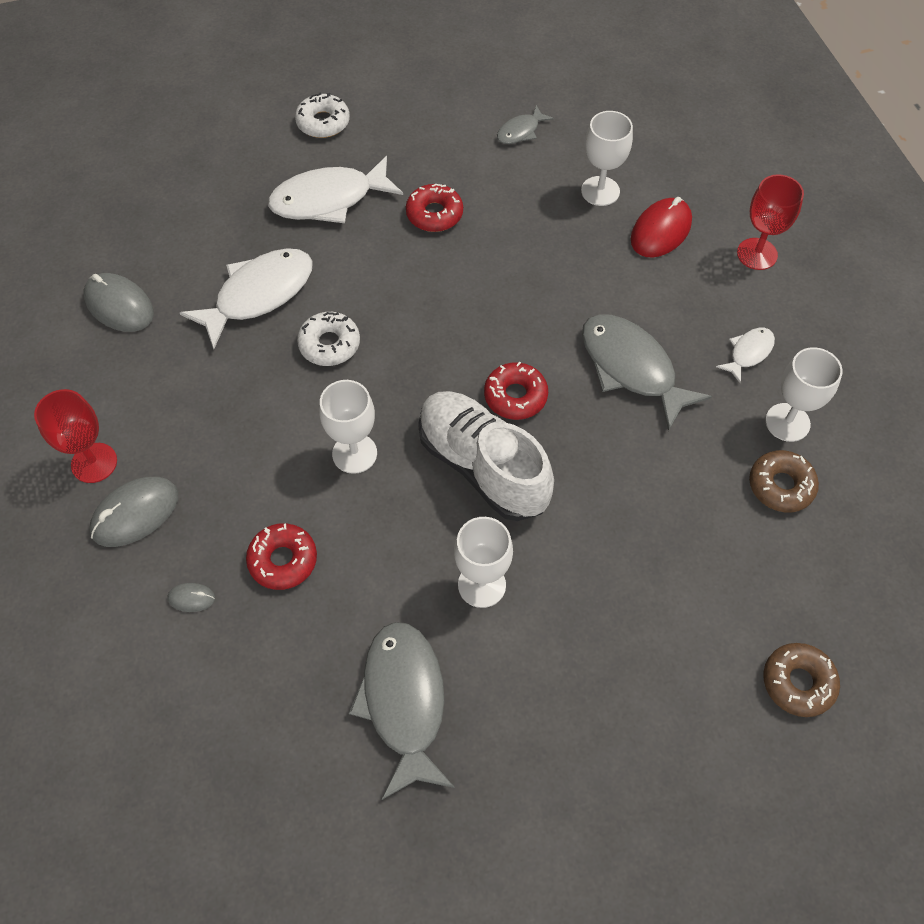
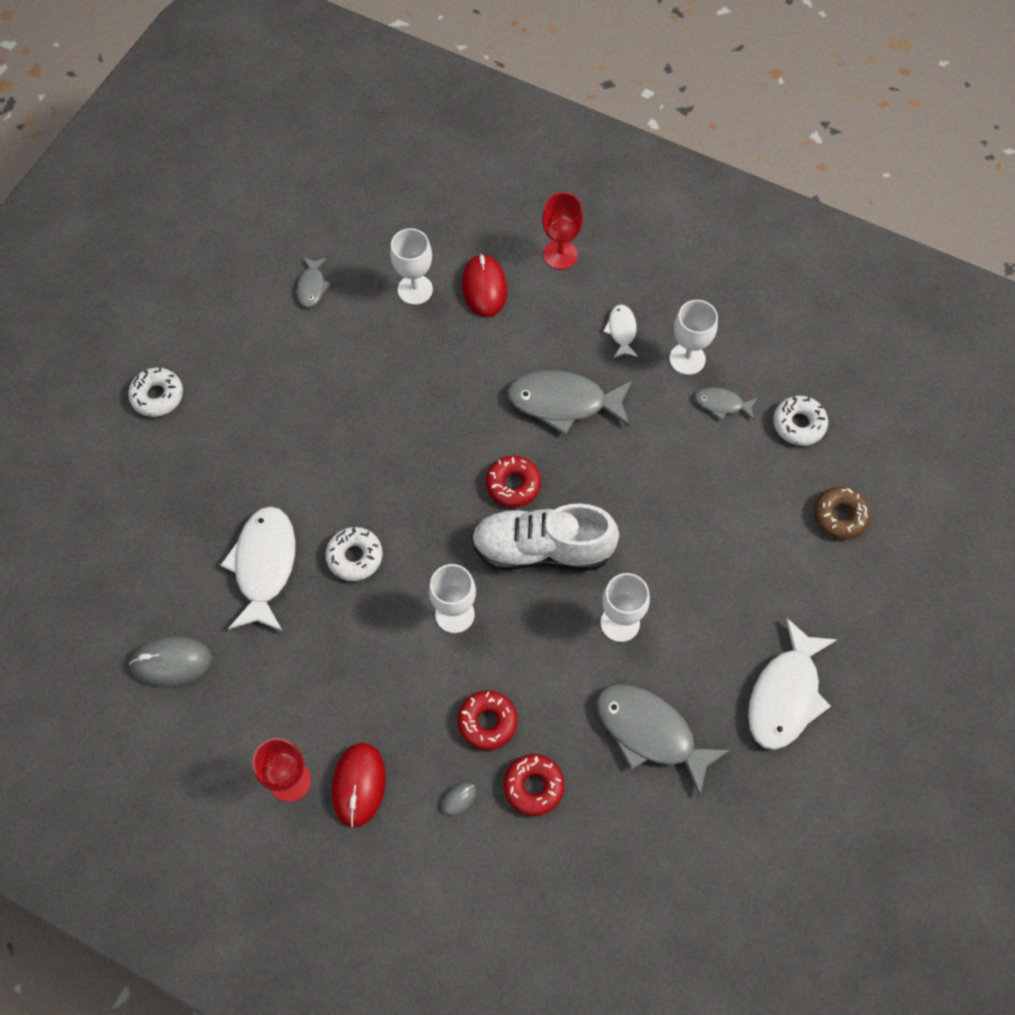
camera: 45 degrees left, 5 degrees up
(135, 513) = (359, 785): grey mouse -> red mouse
(329, 200) = (232, 453): white fish -> white fish (785, 695)
(434, 214) = (320, 401): red donut -> red donut (533, 786)
(781, 486) = (722, 404): brown donut -> grey fish
(842, 565) = (798, 424): none -> white donut

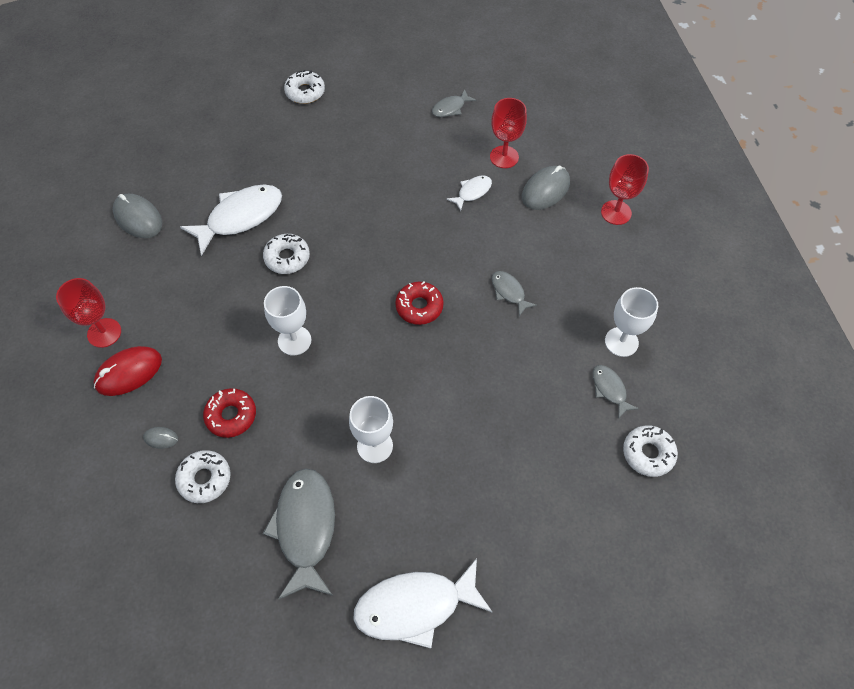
camera: 50 degrees right, 5 degrees down
(415, 289) = (504, 157): white goblet -> red goblet
(484, 287) = (545, 190): red mouse -> grey mouse
(533, 786) = (205, 479): red donut -> white donut
(542, 549) = (387, 357): white shoe -> none
(563, 402) = (509, 292): grey fish -> grey fish, size x0.50
(621, 331) = (599, 287): white fish -> white fish (472, 192)
(840, 516) = (602, 539): brown donut -> none

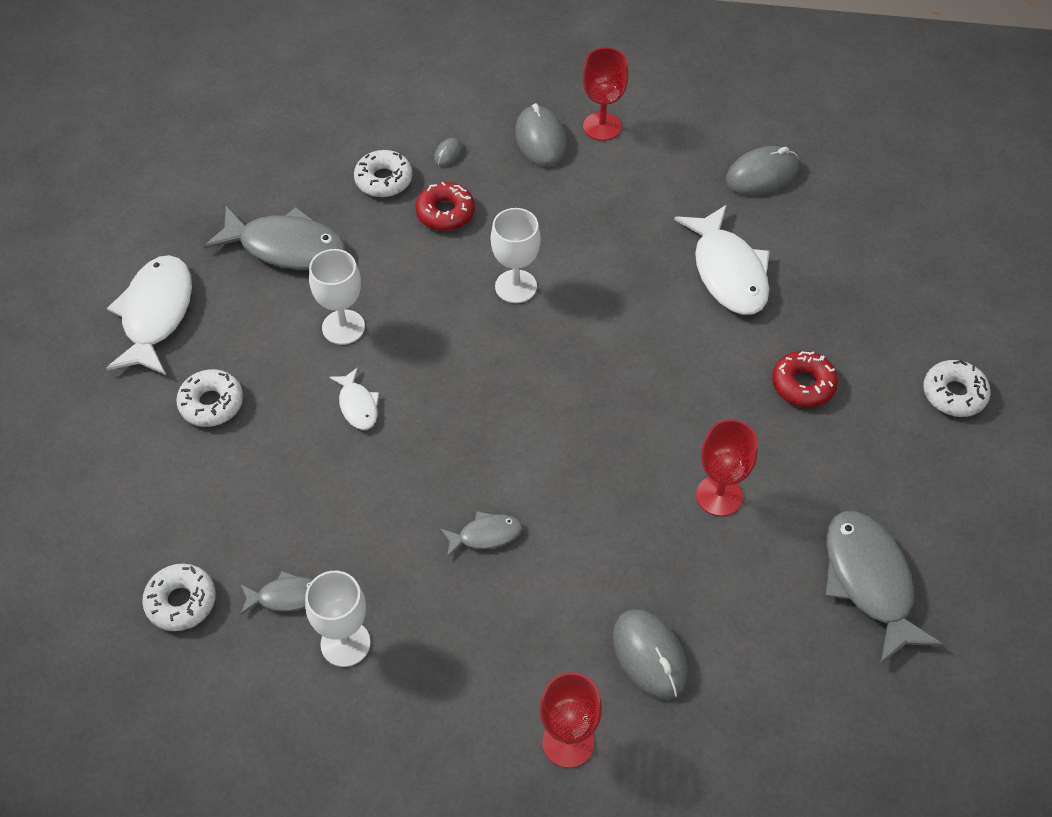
camera: 110 degrees right, 5 degrees down
(129, 372) = (540, 140): red mouse -> grey mouse
(287, 258) = (642, 306): white donut -> white donut (211, 403)
(419, 307) = (508, 424): red donut -> red donut (803, 384)
(450, 108) = (869, 581): grey fish -> grey fish, size x1.99
(472, 192) = (680, 552): white fish -> white fish (358, 405)
(504, 157) = (738, 622): red goblet -> red goblet (719, 496)

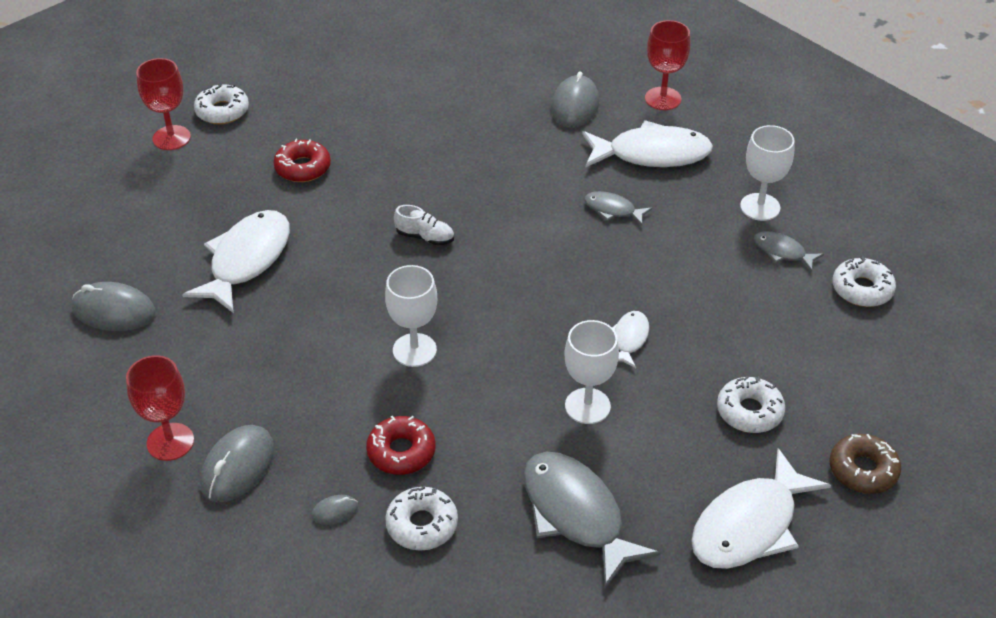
camera: 140 degrees left, 10 degrees down
(90, 410) = (863, 470): none -> brown donut
(509, 641) = (652, 154): none -> white fish
(618, 388) = (425, 237): none -> white shoe
(719, 496) = (438, 147): red goblet -> red goblet (171, 138)
(869, 581) = (409, 68): grey fish -> none

